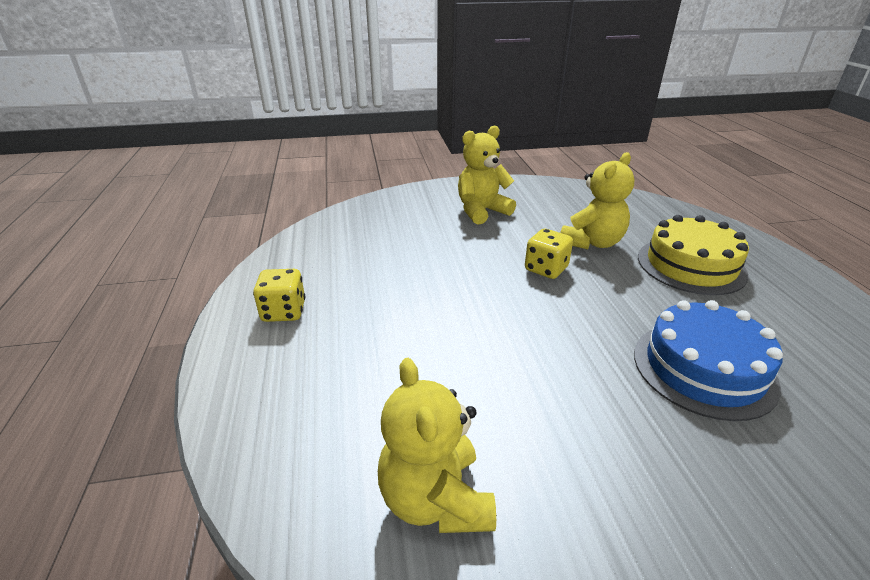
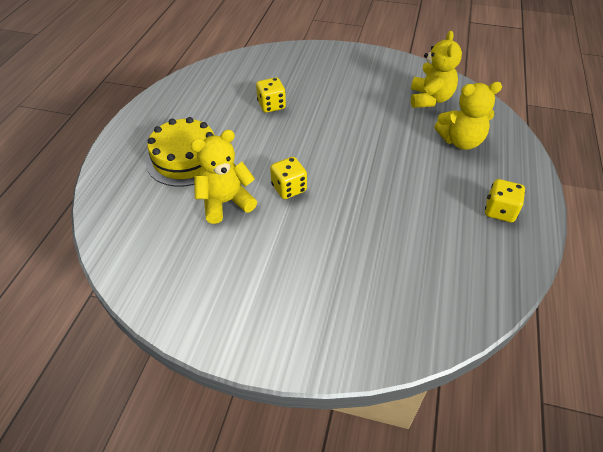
camera: 155 degrees left, 15 degrees up
(481, 211) = (282, 283): yellow teddy bear -> yellow teddy bear (461, 141)
(703, 368) = (271, 105): blue cake -> yellow dice

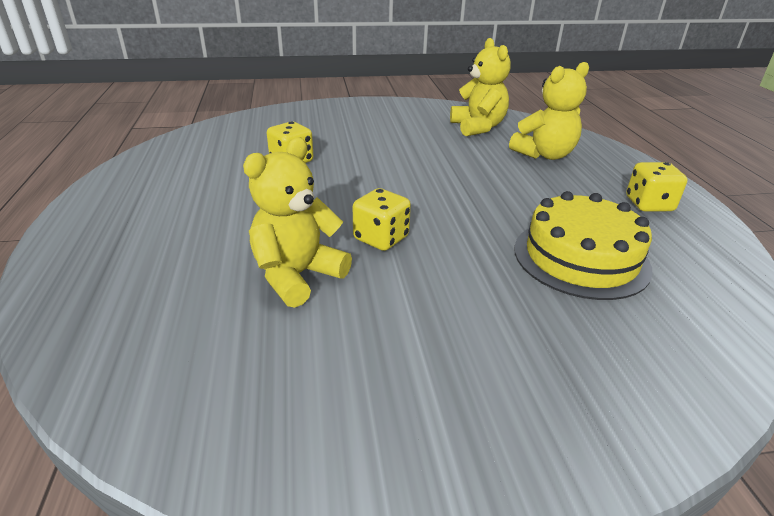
camera: 25 degrees left, 15 degrees down
(185, 158) = (196, 238): yellow cake -> yellow cake (581, 258)

